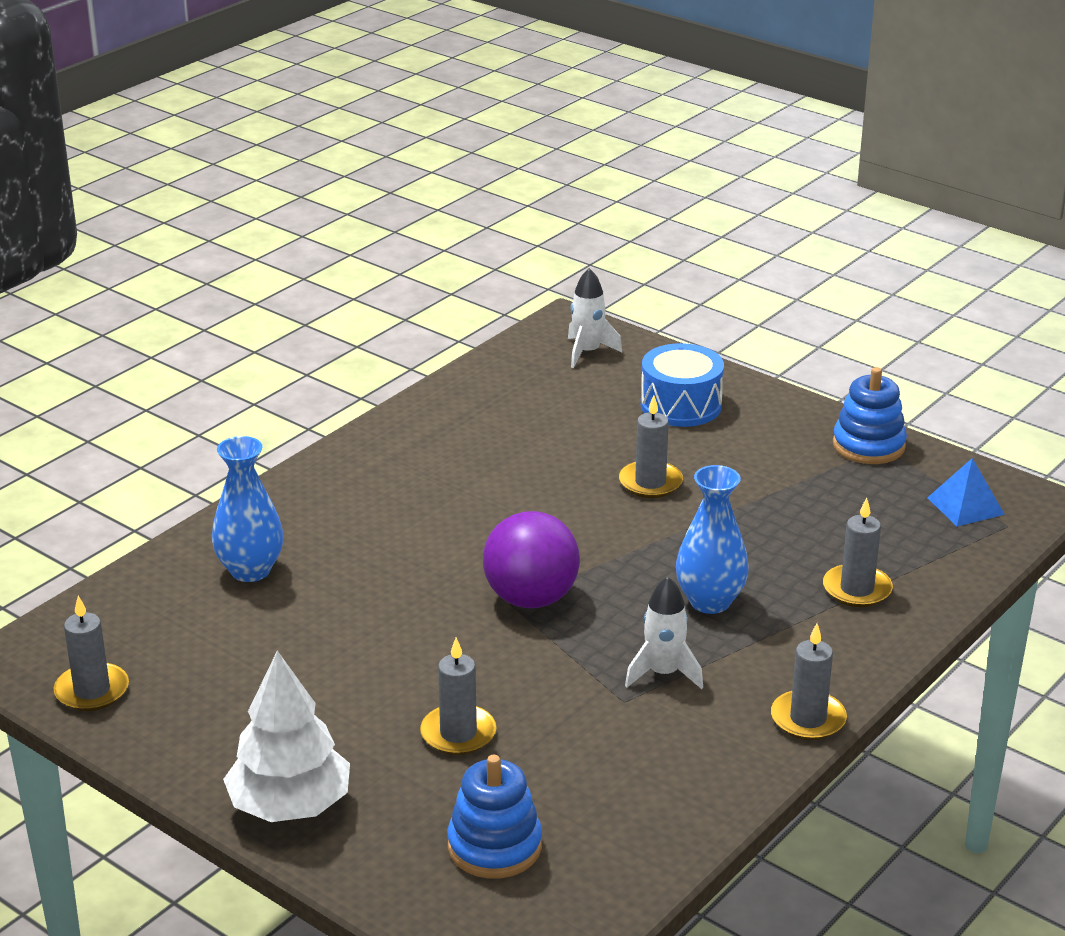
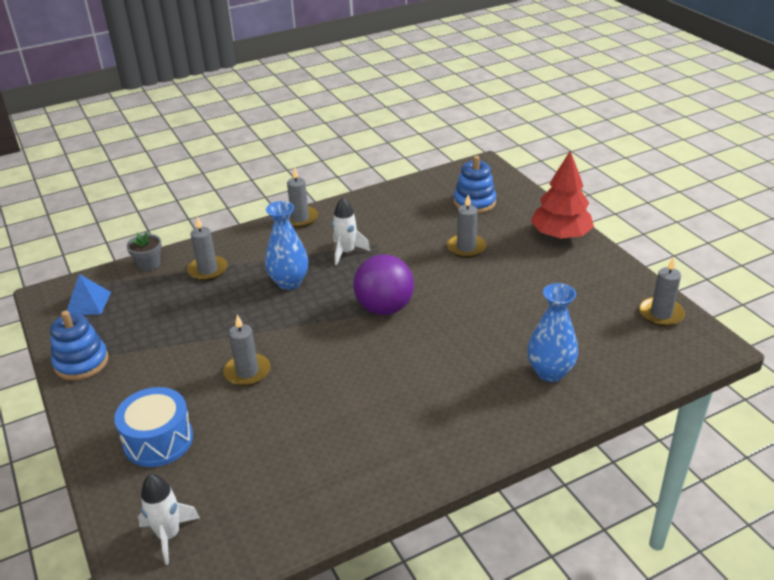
camera: 155 degrees left, 5 degrees up
(290, 806) = (560, 235): white tree -> red tree
(960, 576) = (149, 264): none -> grey flower pot

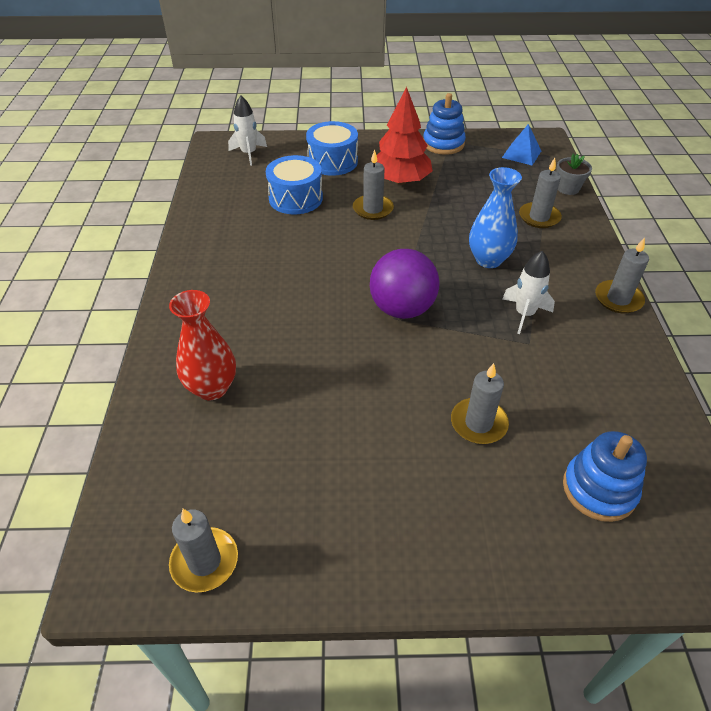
camera: 115 degrees right, 10 degrees up
(256, 439) = (295, 198): none -> blue drum
(550, 372) = (212, 388): blue vase -> red vase
(560, 235) = (454, 554): red tree -> red tree (400, 181)

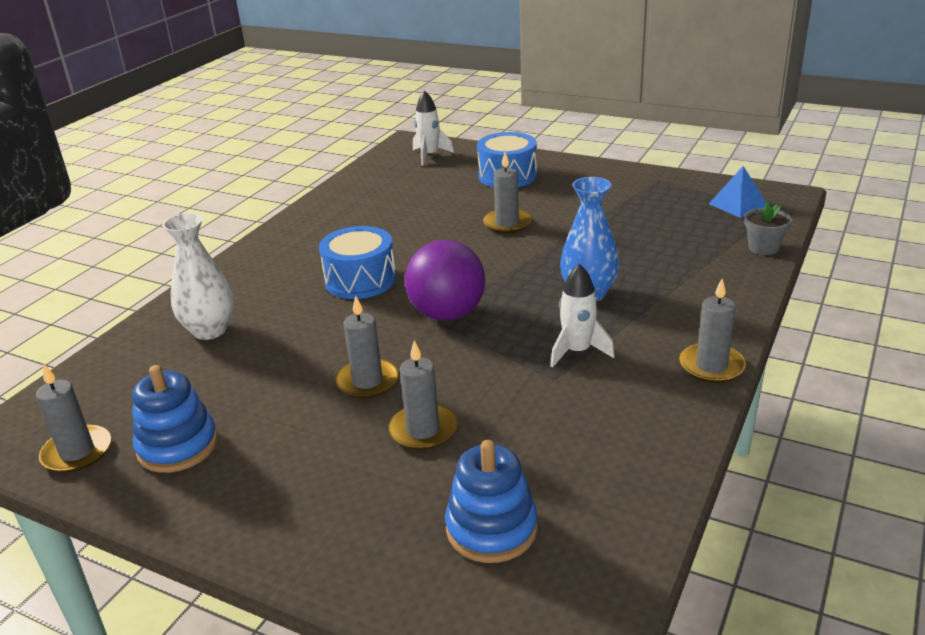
camera: 30 degrees right, 15 degrees down
(212, 388) = (209, 330): red vase -> white vase
(295, 198) = (437, 200): blue drum -> blue drum (360, 280)
(400, 181) = (563, 205): red tree -> none
(443, 144) = (649, 180): blue stacking toy -> blue stacking toy (178, 446)
(539, 217) = (694, 268): grey candle -> grey candle (367, 381)

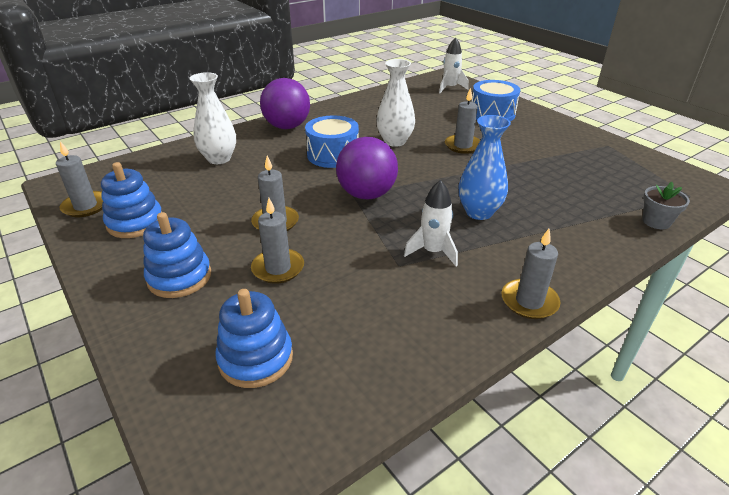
camera: 25 degrees right, 5 degrees up
(263, 262) = (287, 127): none -> purple ball
(311, 485) = (179, 277): none -> blue stacking toy
(422, 241) = (395, 141): none -> white vase
(738, 204) = (661, 181): blue pyramid -> none

